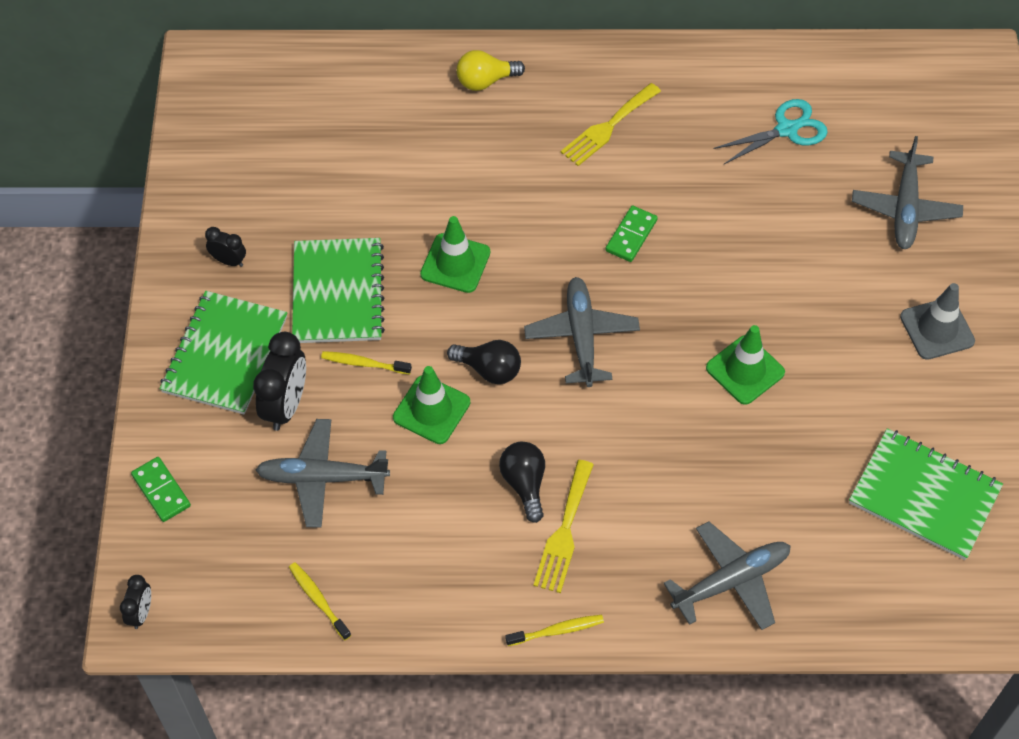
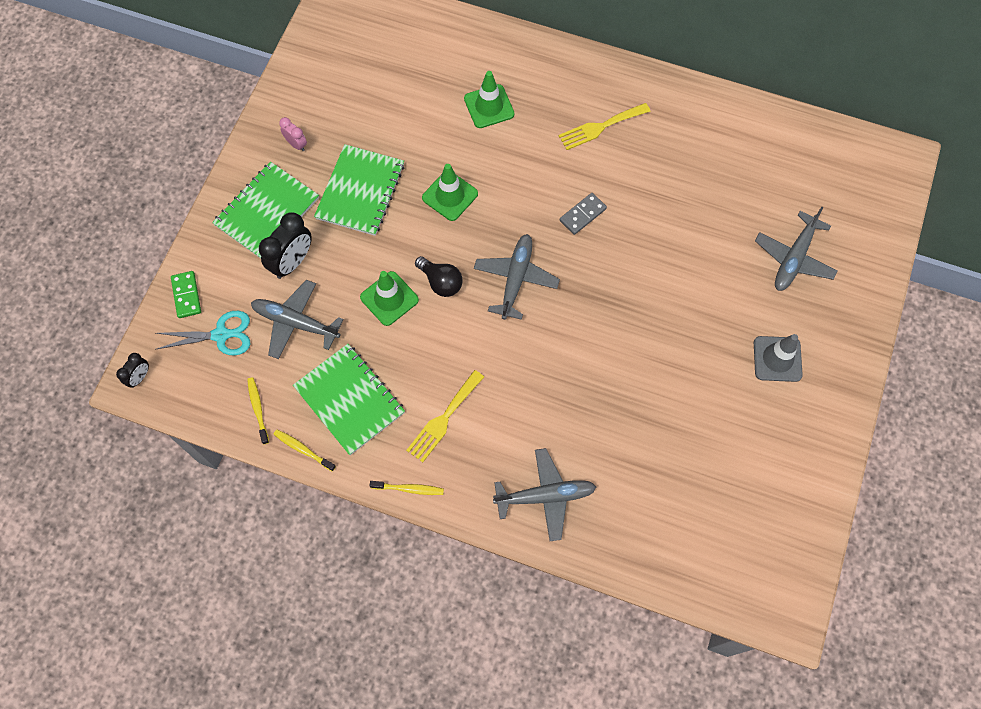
camera: 20 degrees right, 10 degrees up
(229, 261) = (296, 144): black clock -> pink clock
(364, 364) = (357, 249): yellow toothbrush -> yellow toothbrush (303, 450)
(485, 81) = (527, 65): yellow light bulb -> none
(524, 484) = (431, 374): black light bulb -> none
(631, 235) = (583, 215): green domino -> grey domino
(745, 370) = (622, 343): green traffic cone -> green traffic cone (489, 106)
(786, 130) = (731, 169): turquoise scissors -> turquoise scissors (221, 335)
(924, 495) = (712, 482): green notebook -> green notebook (349, 400)

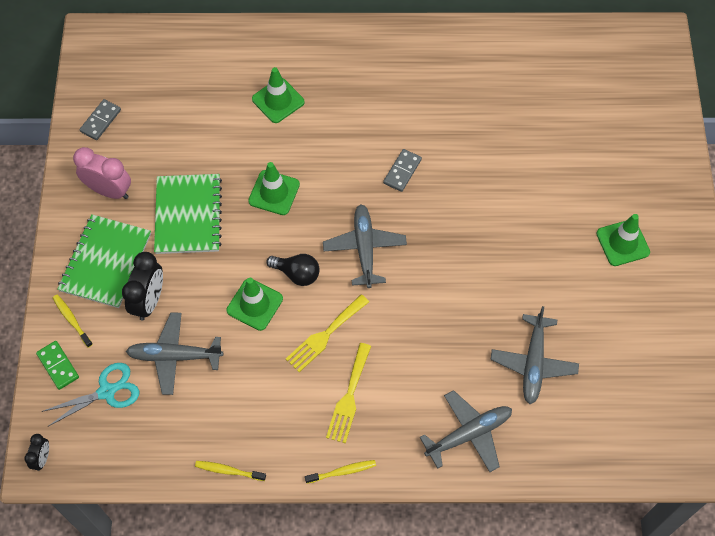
camera: 20 degrees left, 5 degrees down
(258, 409) = (170, 449): yellow toothbrush -> yellow toothbrush (72, 320)
(296, 144) = (109, 191): pink clock -> pink clock, size x1.85
(314, 74) = (101, 121): none -> grey domino
(349, 400) = (254, 410): green notebook -> none
(600, 127) = (387, 88): yellow fork -> yellow fork (325, 335)
(777, 359) = (622, 243): grey traffic cone -> green traffic cone
(794, 258) = (602, 150): grey plane -> grey plane (533, 363)

